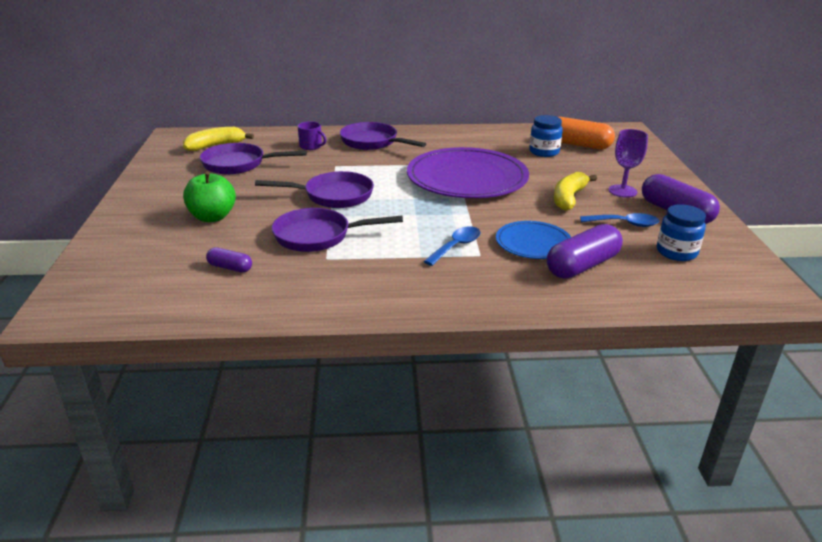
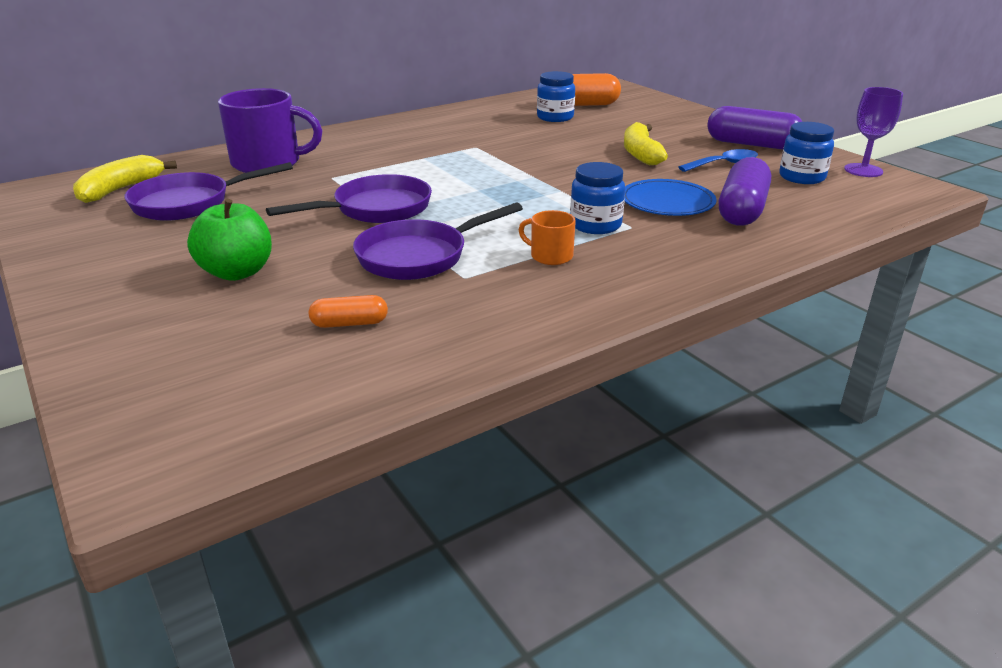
camera: 30 degrees left, 0 degrees up
(230, 267) = (349, 323): purple capsule -> orange capsule
(311, 146) = (268, 163): purple mug -> purple mug, size x2.06
(372, 142) = (345, 144): purple pan -> none
(396, 260) = (550, 256): none -> orange mug
(456, 246) = (595, 225): blue spoon -> blue jar
(467, 178) = (510, 157): purple plate -> none
(622, 191) = (680, 137): purple goblet -> purple goblet (863, 170)

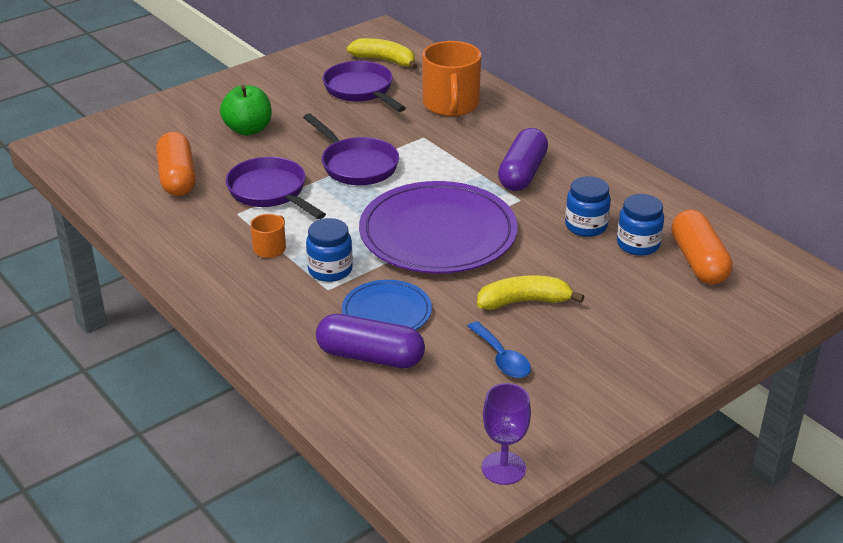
camera: 85 degrees right, 5 degrees up
(268, 163) = (451, 105): purple mug -> orange mug
(349, 323) = (177, 178): orange capsule -> orange capsule, size x1.92
(529, 178) = (438, 233): none -> purple plate
(751, 144) = (580, 388): purple capsule -> purple capsule (522, 173)
(801, 177) = (470, 412): blue jar -> blue jar (586, 226)

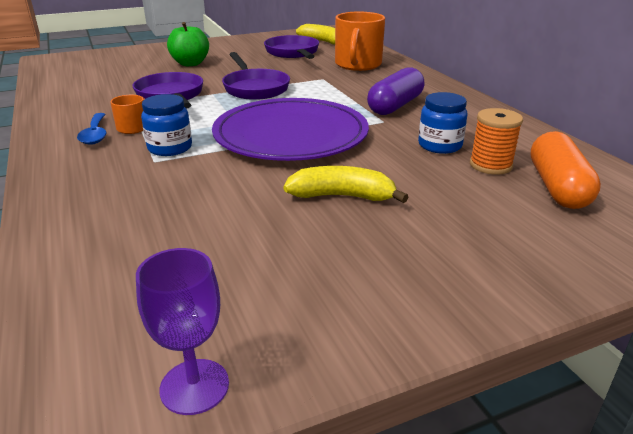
camera: 15 degrees right, 5 degrees down
(177, 178) = (110, 82): orange capsule -> none
(370, 356) = (141, 221): purple capsule -> none
(386, 312) = (193, 185): blue plate -> none
(502, 358) = (283, 245): blue spoon -> blue spoon (95, 134)
(638, 244) = (490, 165): blue jar -> orange spool

